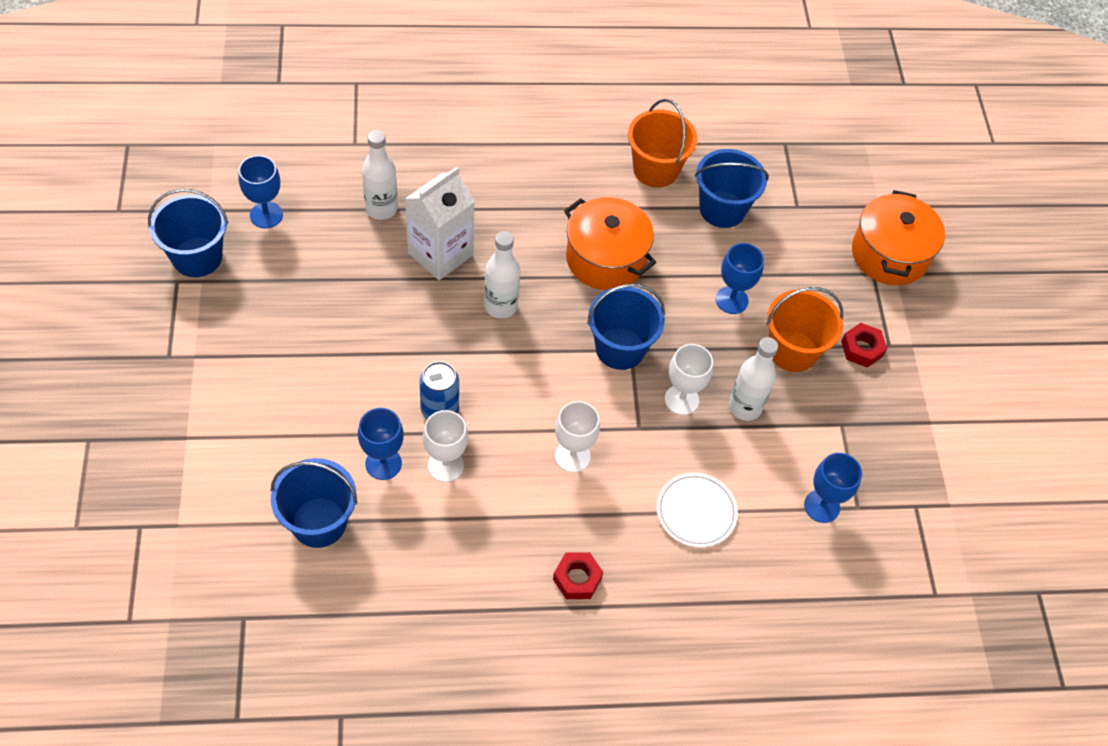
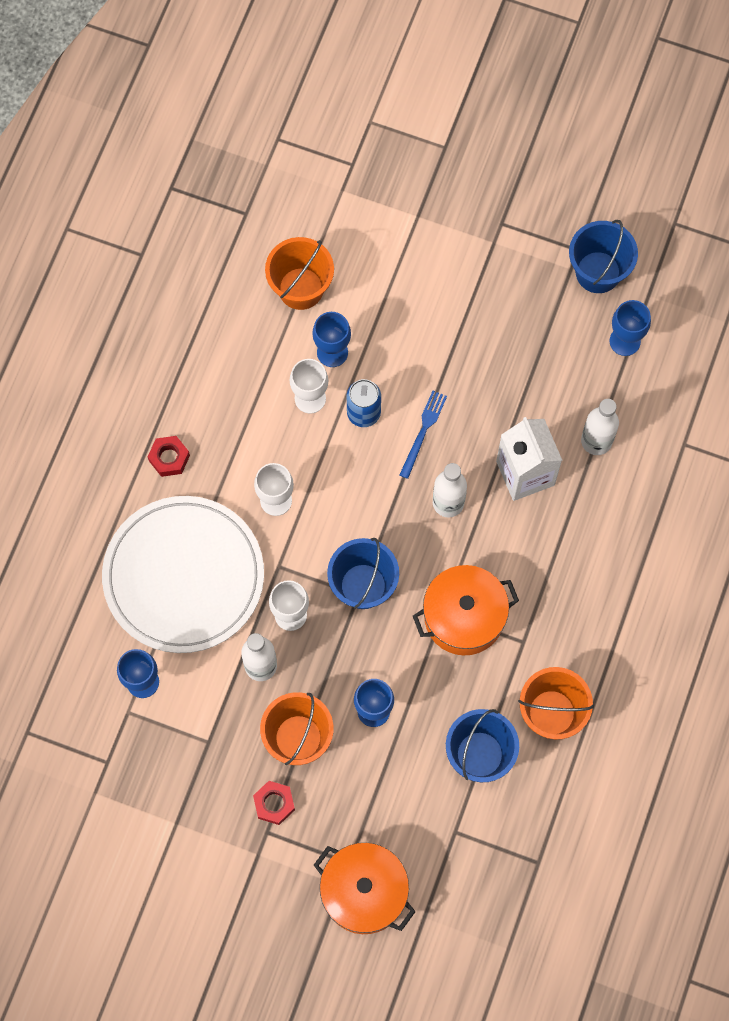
camera: 120 degrees right, 15 degrees up
(319, 522) = (301, 288): blue bucket -> orange bucket
(436, 351) = (423, 431): none -> blue fork
(696, 511) = (184, 576): white plate -> white plate, size x2.24

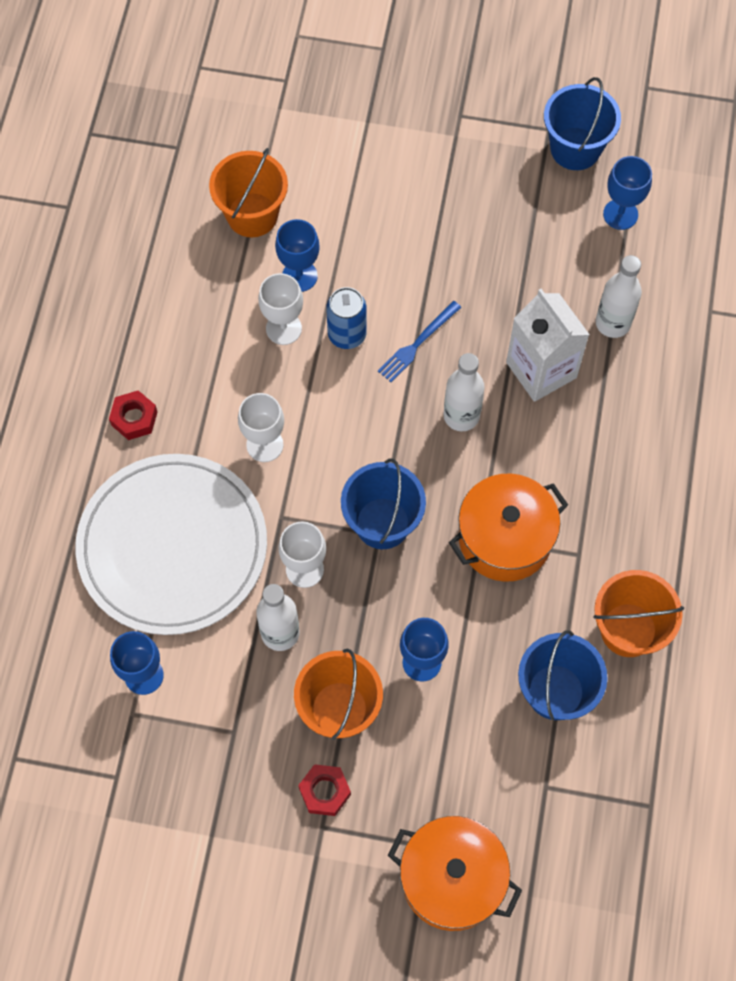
camera: 10 degrees left, 5 degrees down
(423, 431) = (417, 343): blue fork -> blue fork turned 150 degrees counterclockwise

